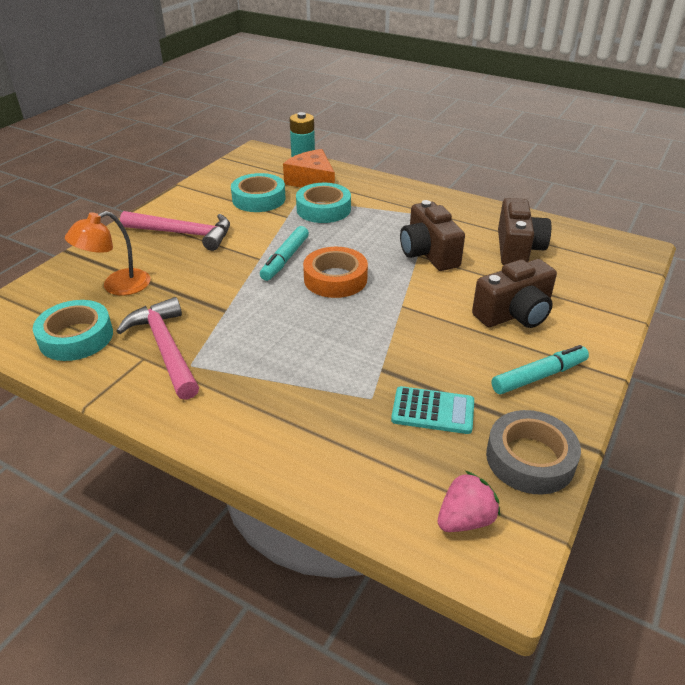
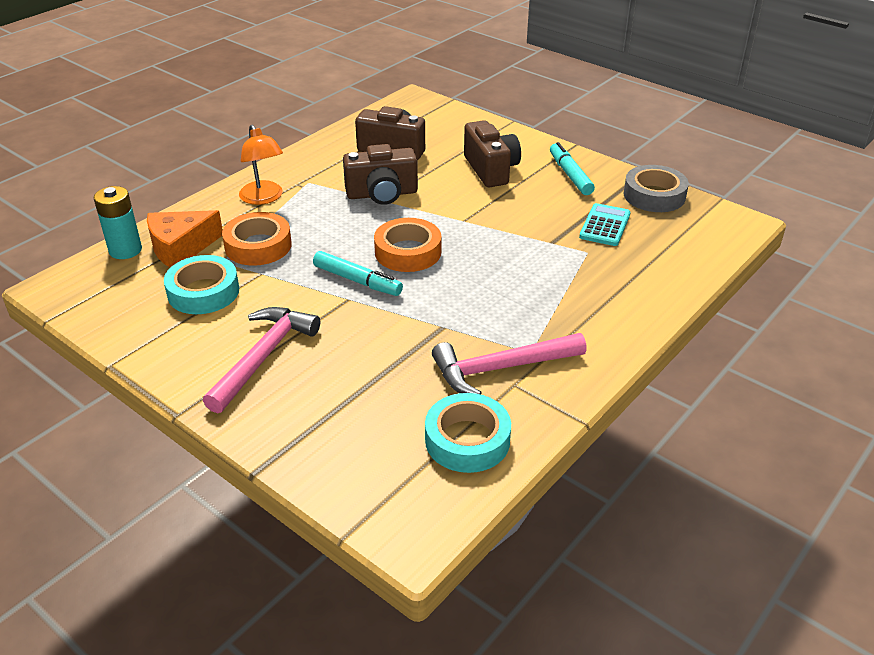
camera: 80 degrees left, 0 degrees up
(117, 286) = (368, 412): orange lamp -> orange lamp (264, 198)
(323, 209) = (258, 246): turquoise tape -> orange tape
(465, 519) = (708, 229): pink strawberry -> none

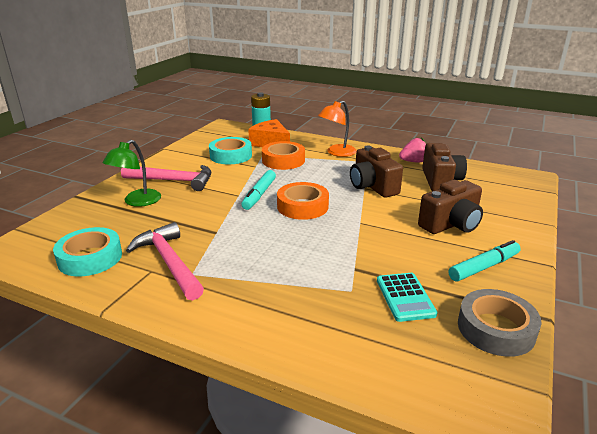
camera: 75 degrees right, 10 degrees down
(318, 397) = (137, 202): none -> green lamp
(331, 151) = (413, 161): none -> pink strawberry
(605, 226) = (405, 297): turquoise calculator -> turquoise calculator turned 75 degrees clockwise

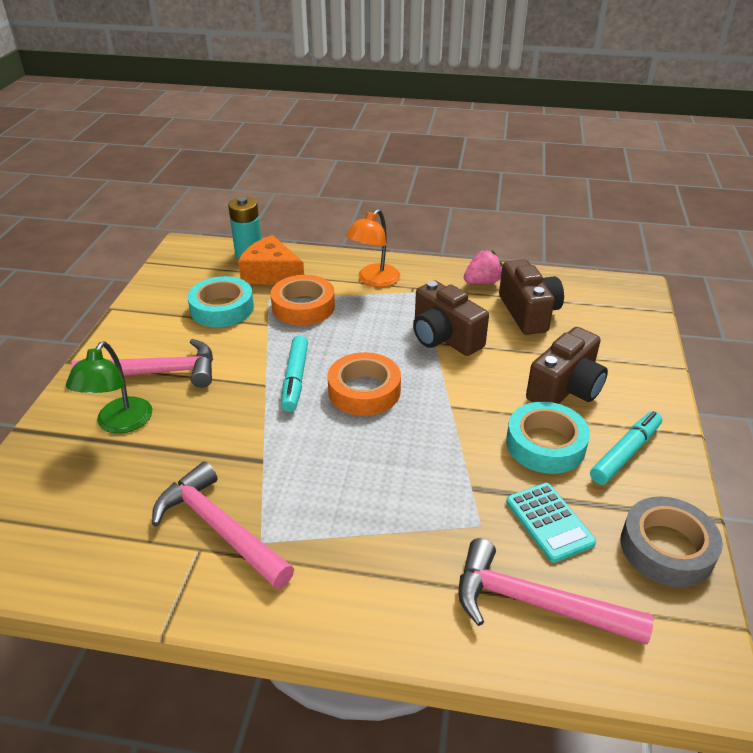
camera: 15 degrees left, 10 degrees up
(90, 258) = (98, 544): turquoise tape -> turquoise tape (545, 444)
(373, 343) = (536, 604): none -> pink hammer

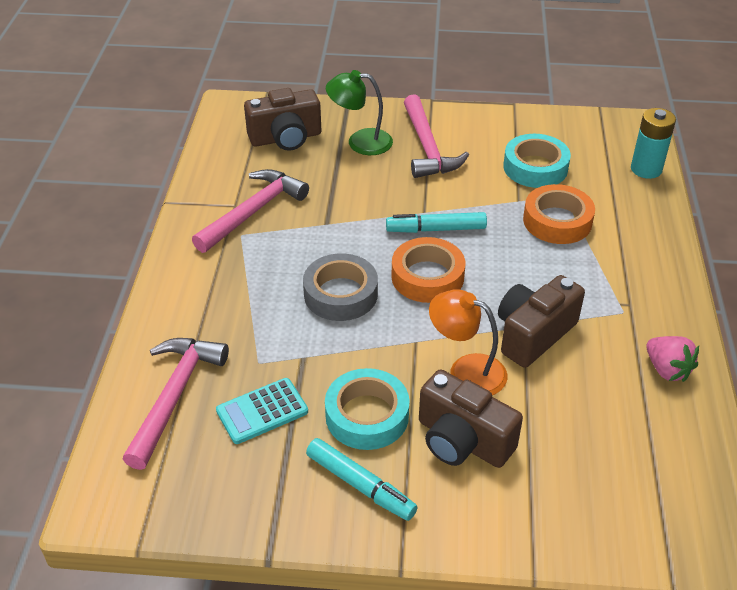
camera: 85 degrees right, 5 degrees up
(271, 274) = (611, 190): orange cheese -> none
(373, 280) = (630, 270): orange lamp -> orange lamp (466, 371)
(528, 313) = (611, 414): brown camera -> brown camera (286, 138)
(666, 548) = (230, 501): grey tape -> grey tape (340, 294)

